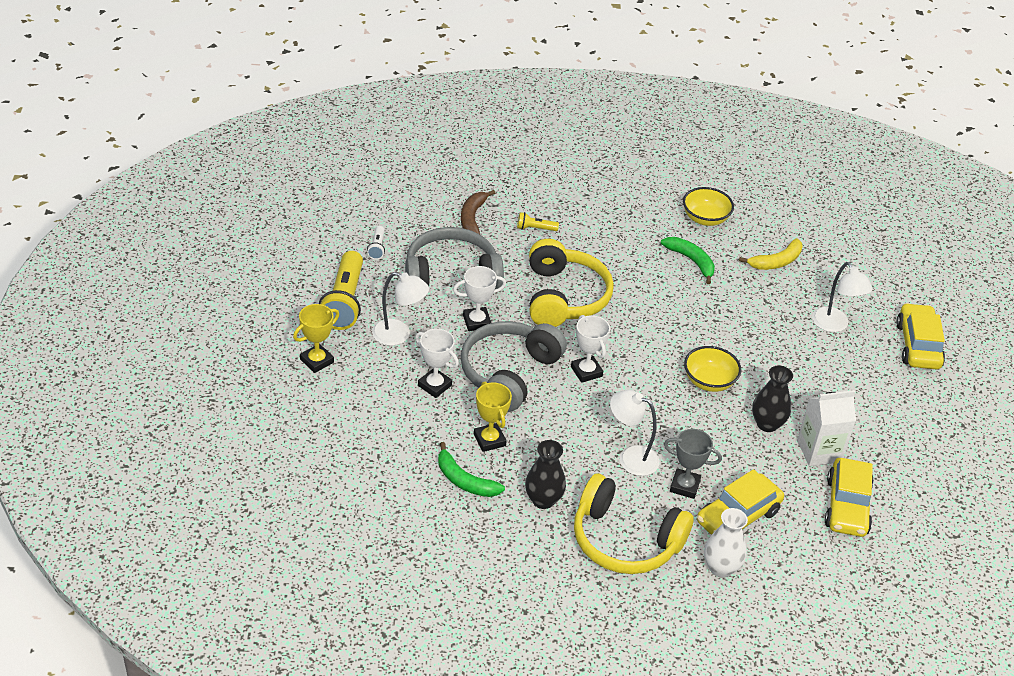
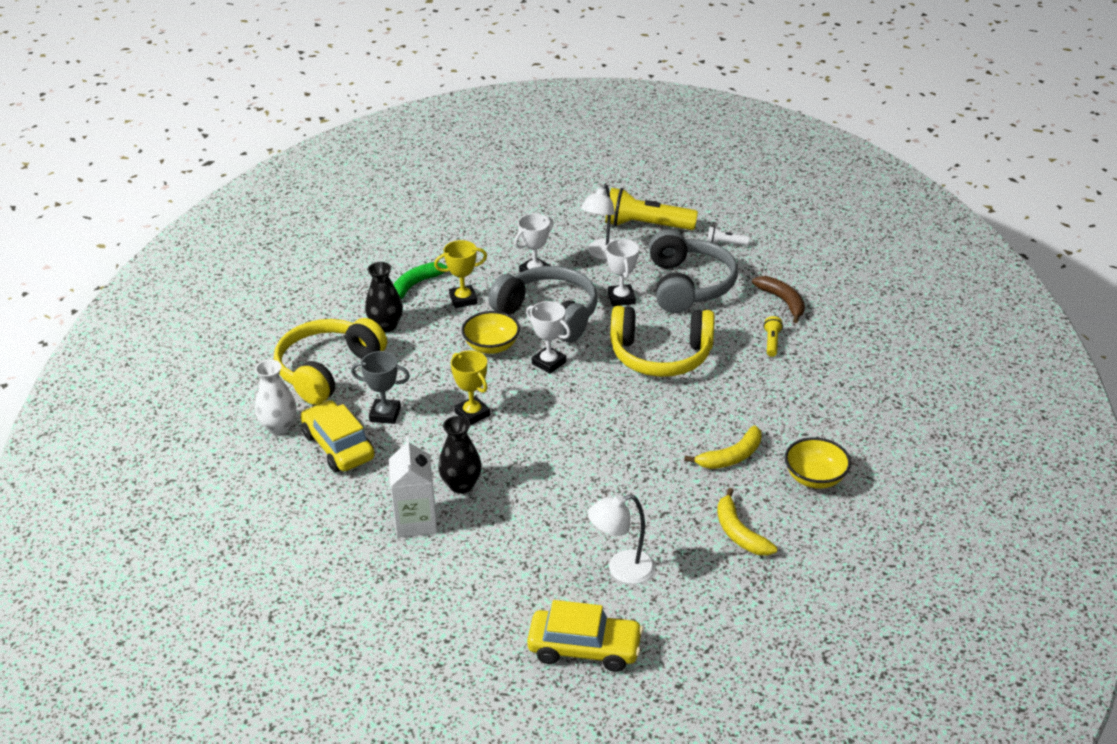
camera: 100 degrees right, 5 degrees down
(317, 361) = (569, 212): yellow trophy -> yellow trophy (472, 414)
(472, 217) = (783, 301): brown banana -> brown banana turned 45 degrees clockwise
(586, 371) = (549, 363): white trophy -> white trophy turned 60 degrees clockwise
(630, 457) = (429, 382): white lamp -> none
(684, 486) = (385, 414): grey trophy -> grey trophy turned 75 degrees clockwise
(691, 261) = (731, 457): green banana -> yellow banana
(709, 381) = (529, 448): yellow bowl -> yellow bowl (491, 346)
(847, 506) = (333, 531): yellow car -> none

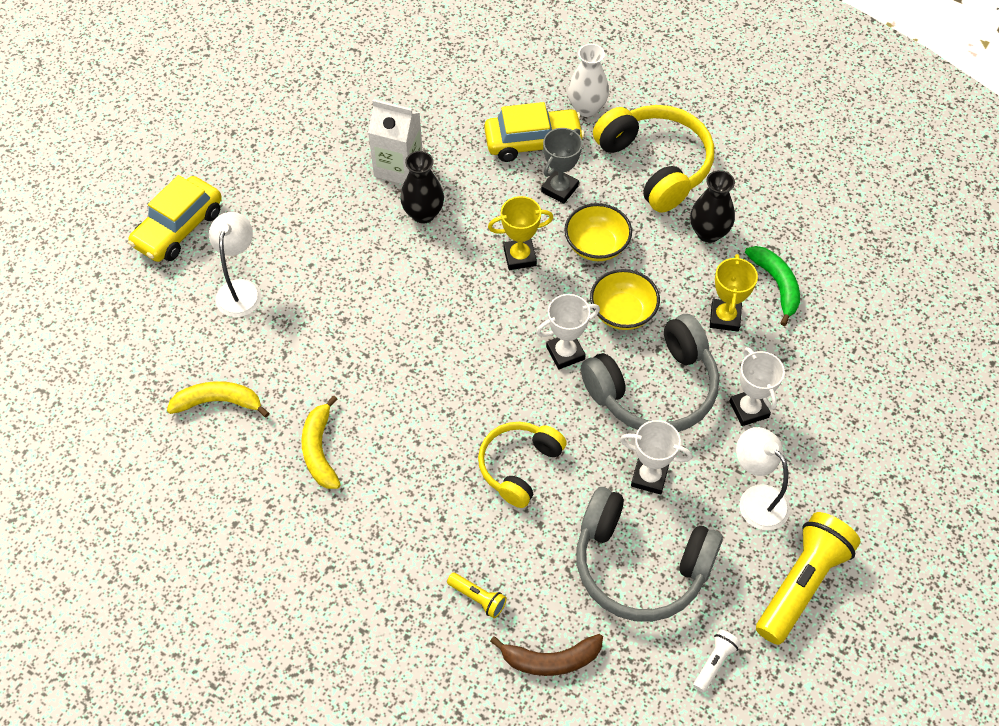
camera: 115 degrees right, 20 degrees up
(661, 355) = (519, 466): yellow headphones -> yellow headphones, size x0.64
(815, 478) = (241, 510): yellow bowl -> yellow bowl (596, 245)

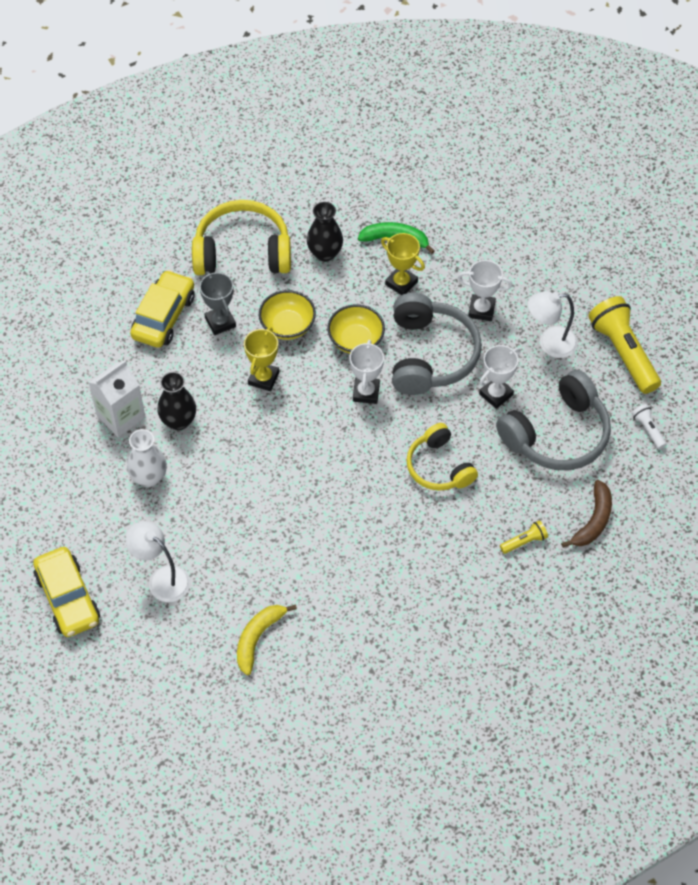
camera: 60 degrees left, 0 degrees up
(320, 450) = (345, 587): yellow banana -> none
(586, 108) = (157, 266): white vase -> white vase (149, 477)

